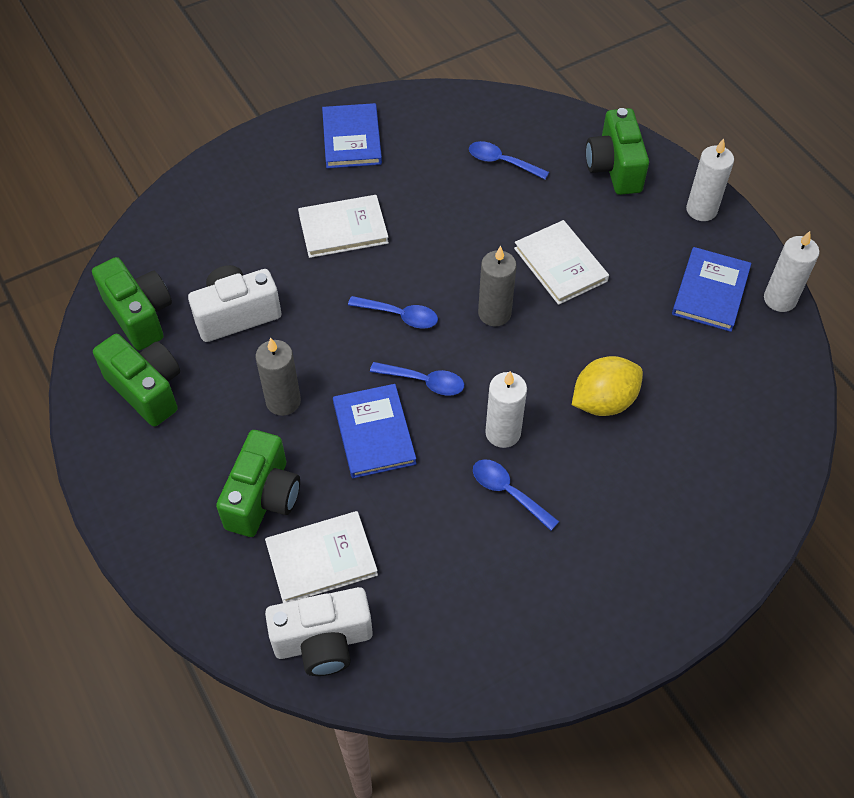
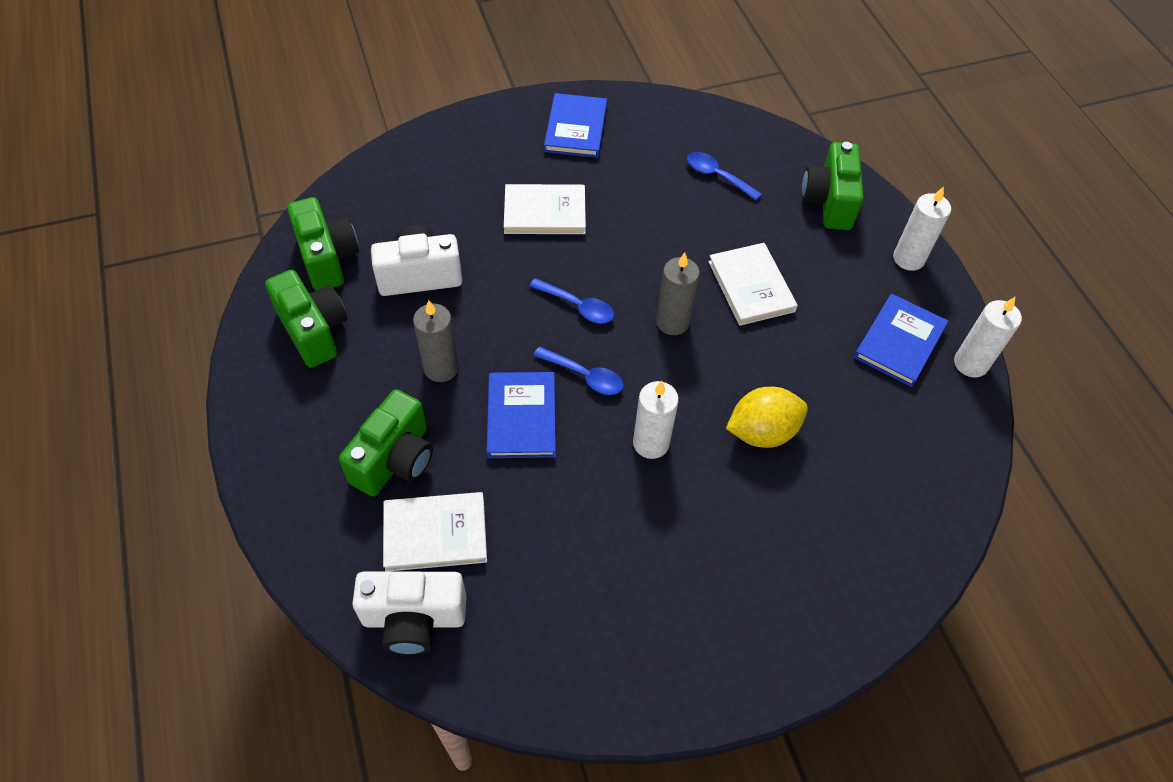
camera: 10 degrees right, 0 degrees up
(508, 492) = (641, 505): blue spoon -> none

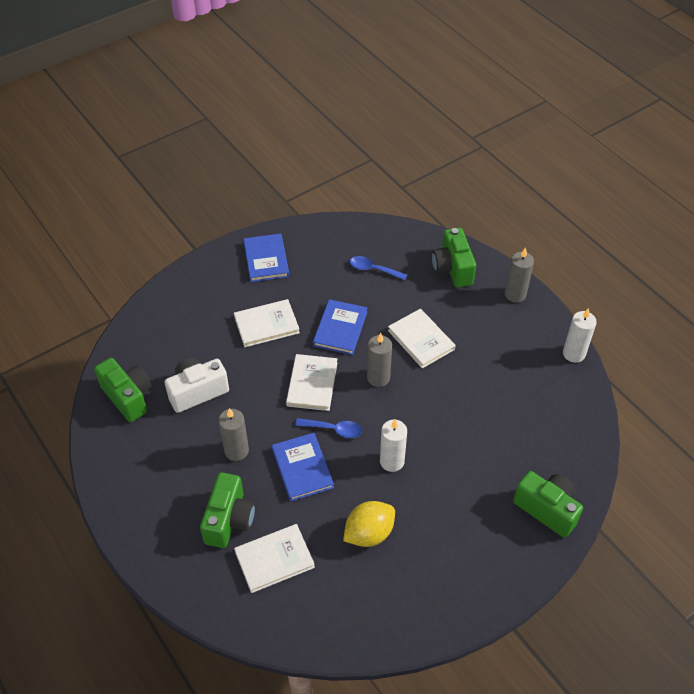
camera: 15 degrees left, 5 degrees down
(314, 330) = (139, 449): green camera -> green camera (547, 509)
(414, 619) = (281, 616): white camera -> none
(577, 306) = (312, 384): blue spoon -> white book
(762, 432) = (459, 434): yellow lemon -> yellow lemon (369, 533)
(899, 342) = (526, 352): blue book -> blue book (340, 329)
(908, 258) = (515, 294): white candle -> grey candle

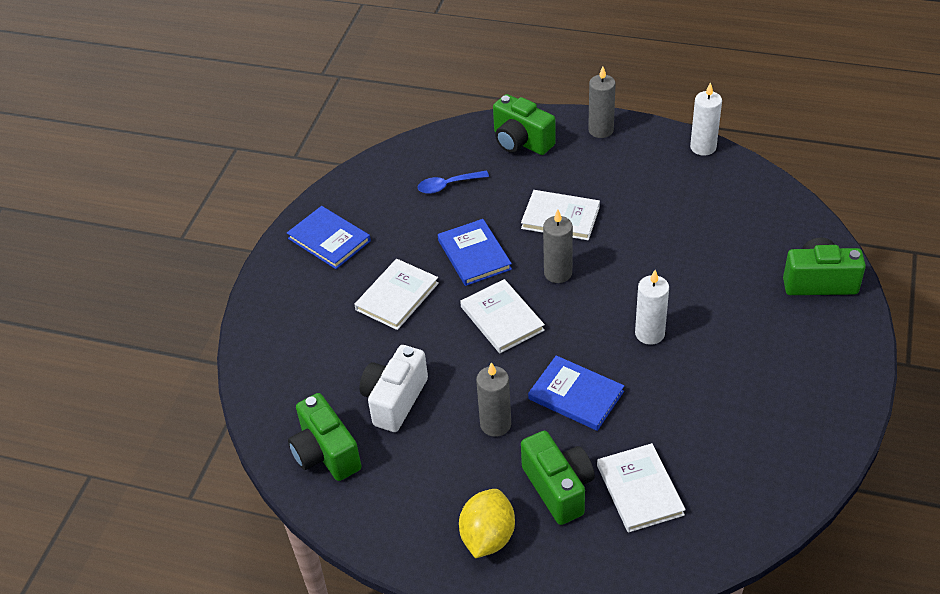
camera: 35 degrees left, 5 degrees down
(128, 397) = (326, 453): green camera -> green camera turned 135 degrees counterclockwise
(274, 559) = (640, 490): white book -> white book turned 45 degrees counterclockwise
(333, 429) = (567, 343): blue spoon -> none
(369, 533) = (697, 406): yellow lemon -> yellow lemon (488, 537)

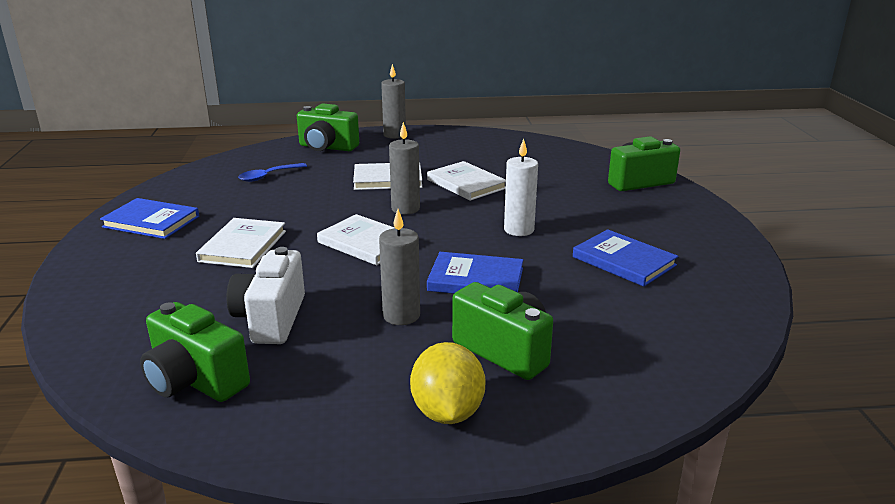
camera: 25 degrees left, 20 degrees down
(474, 255) = (315, 210): blue book -> blue book (624, 261)
(640, 490) = (594, 334): white book -> white book (466, 184)
(703, 147) = (486, 133): white candle -> none

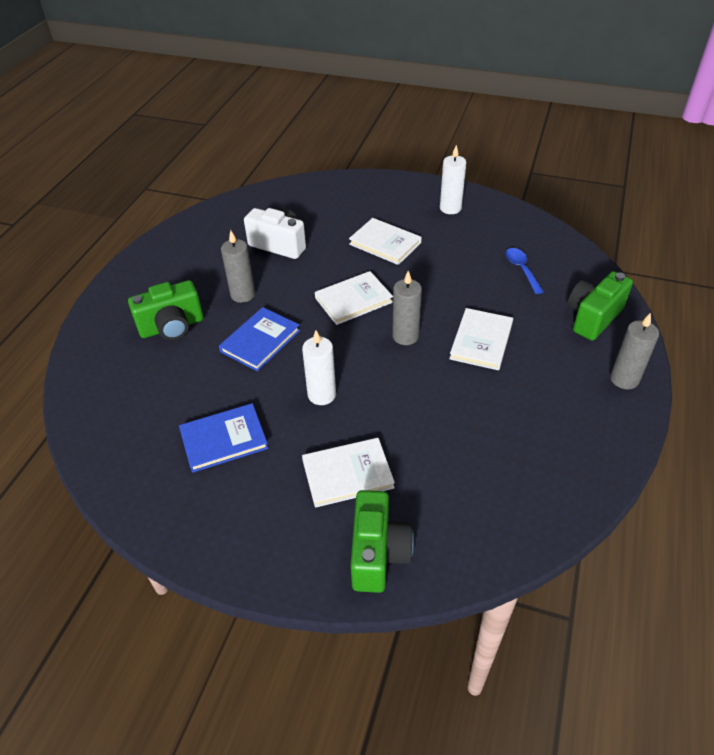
camera: 115 degrees right, 20 degrees up
(151, 222) = (450, 208): blue book -> white candle
(195, 381) = (240, 216): green camera -> none
(447, 412) = (143, 289): yellow lemon -> none
(466, 184) = (444, 394): white book -> white book (347, 474)

